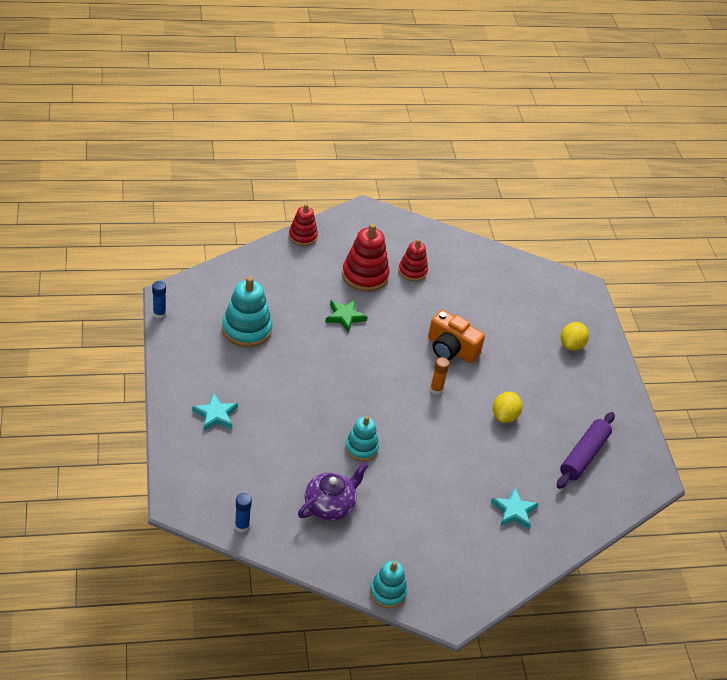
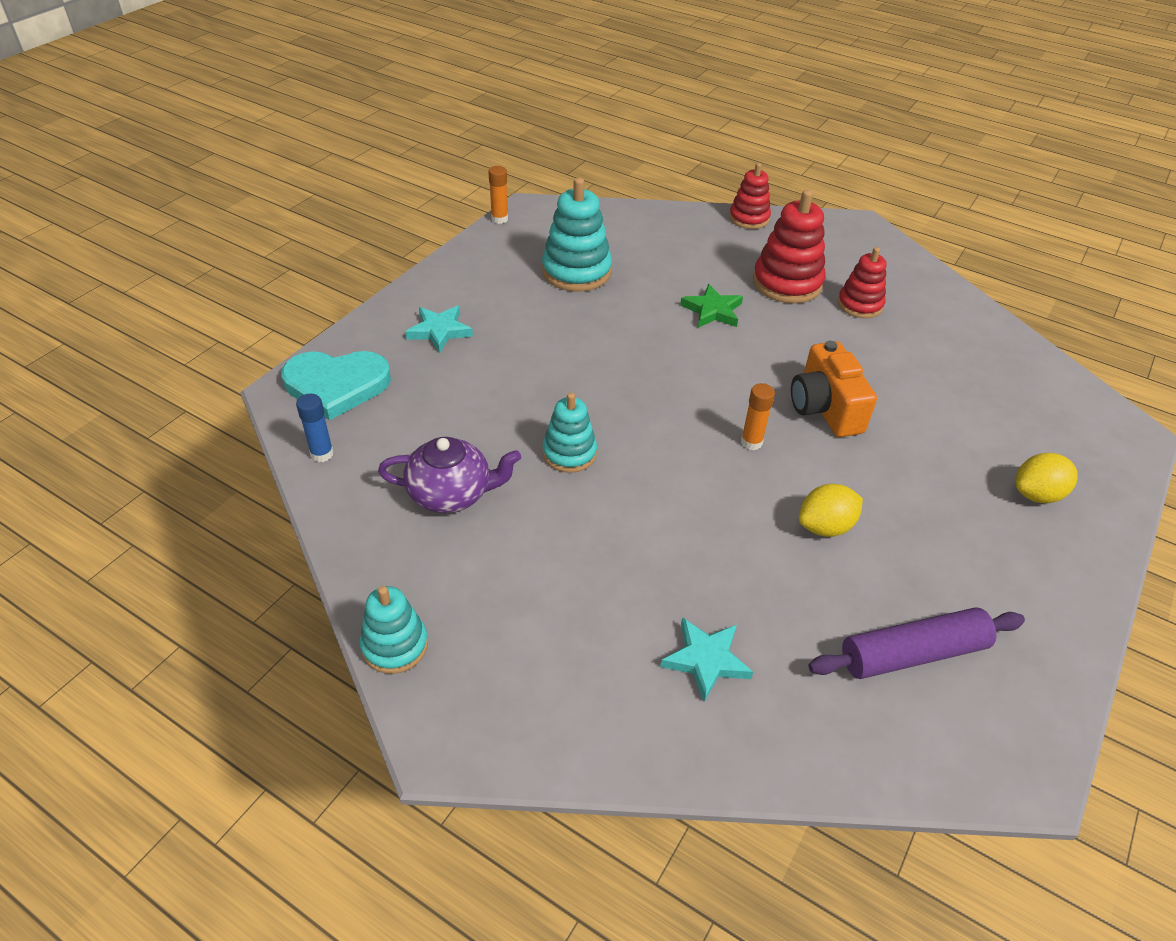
camera: 45 degrees right, 0 degrees up
(159, 314) = (499, 219): blue glue stick -> orange glue stick
(200, 483) = (336, 385): none -> turquoise heart

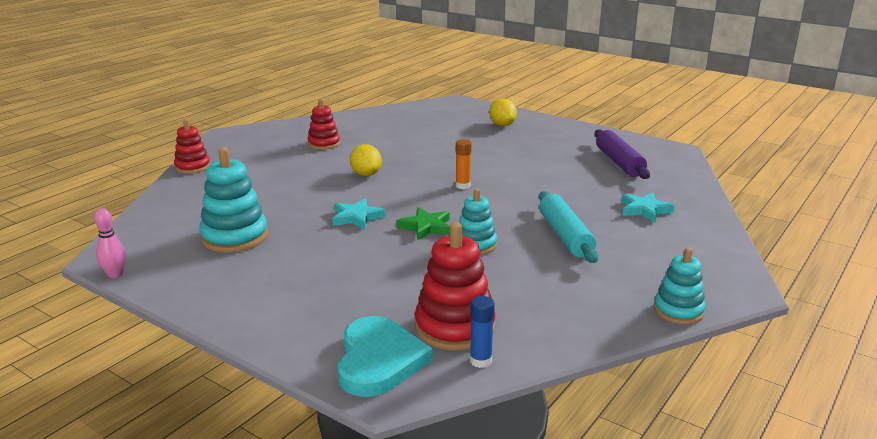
camera: 85 degrees left, 20 degrees down
(439, 331) = (304, 304): turquoise star -> turquoise star (357, 217)
(451, 493) = (524, 292): purple teapot -> none
(499, 219) = (115, 275): orange glue stick -> pink bowling pin
(603, 546) = (565, 236): none -> turquoise rolling pin
(712, 310) = (314, 188): green star -> green star (426, 227)
(787, 283) = (289, 162): red stacking toy -> red stacking toy (454, 327)
(825, 408) = (430, 163): orange camera -> none
(825, 527) = (535, 173): yellow lemon -> yellow lemon (366, 174)

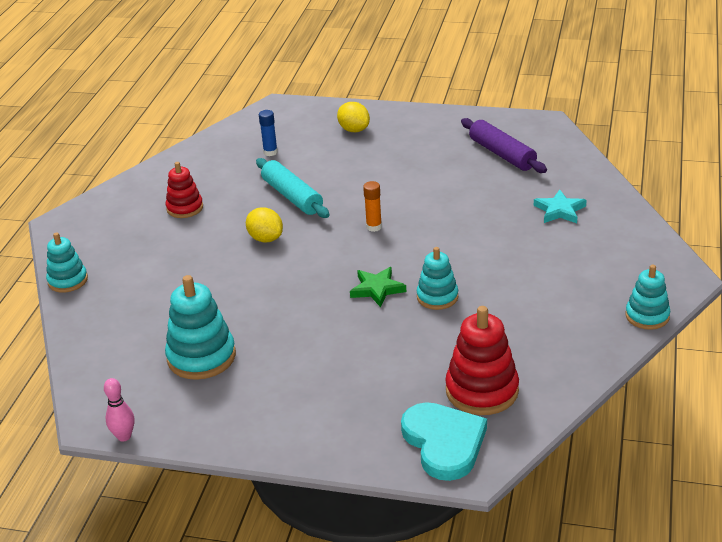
camera: 20 degrees left, 10 degrees up
(192, 167) = (68, 280): red stacking toy -> turquoise stacking toy
(357, 217) = (301, 297): turquoise star -> none
(480, 361) = (525, 415): blue glue stick -> blue glue stick (270, 152)
(565, 236) = (509, 262): turquoise rolling pin -> turquoise rolling pin (292, 196)

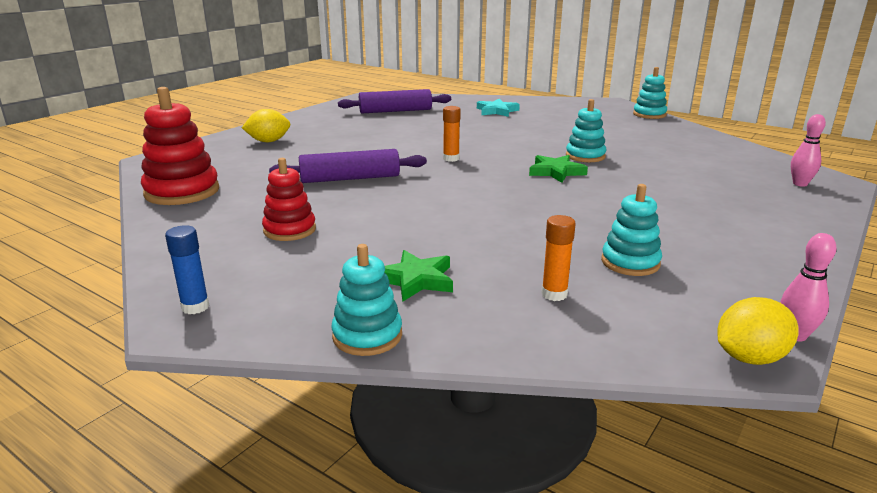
camera: 70 degrees left, 10 degrees down
(137, 277) = (416, 280): none -> green star
(140, 333) = (554, 294): none -> orange glue stick
(201, 357) = (630, 262): turquoise stacking toy -> turquoise stacking toy, size x0.63
(265, 238) = (416, 200): yellow lemon -> yellow lemon (749, 358)
(270, 152) = (244, 175): blue glue stick -> blue glue stick (195, 307)
(292, 196) = (350, 178): turquoise rolling pin -> purple rolling pin
(444, 443) = (800, 184): turquoise heart -> pink bowling pin
(482, 390) = (727, 163): red stacking toy -> red stacking toy (182, 192)

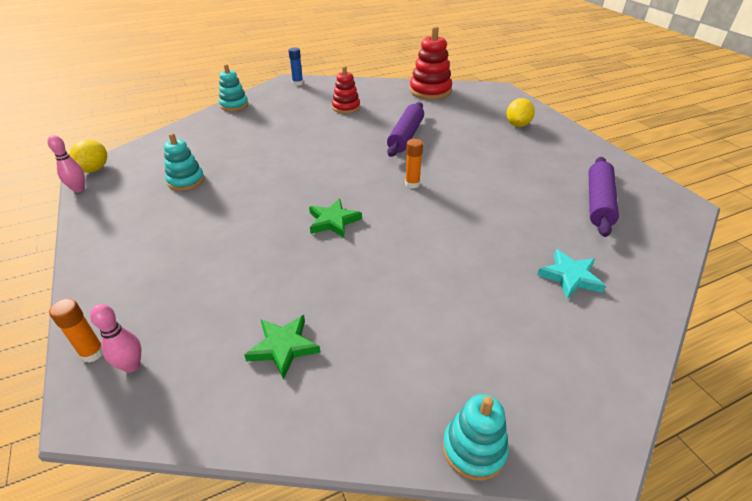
camera: 120 degrees right, 15 degrees up
(416, 280) = (257, 123): green star -> green star (283, 347)
(554, 294) = (198, 148): orange glue stick -> orange glue stick (92, 353)
(585, 156) = (353, 259): turquoise stacking toy -> none

